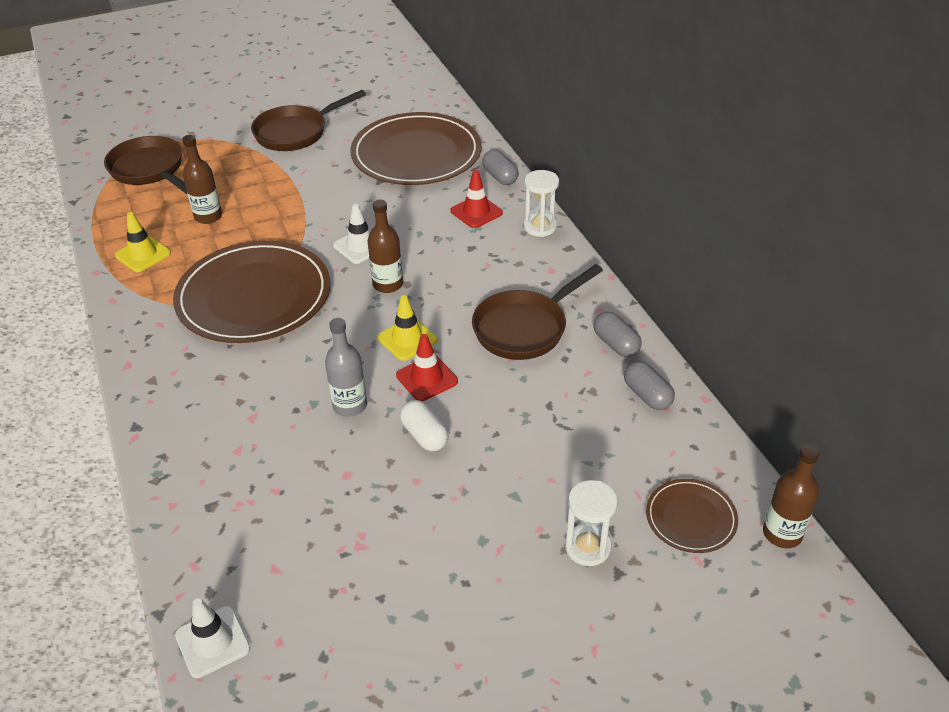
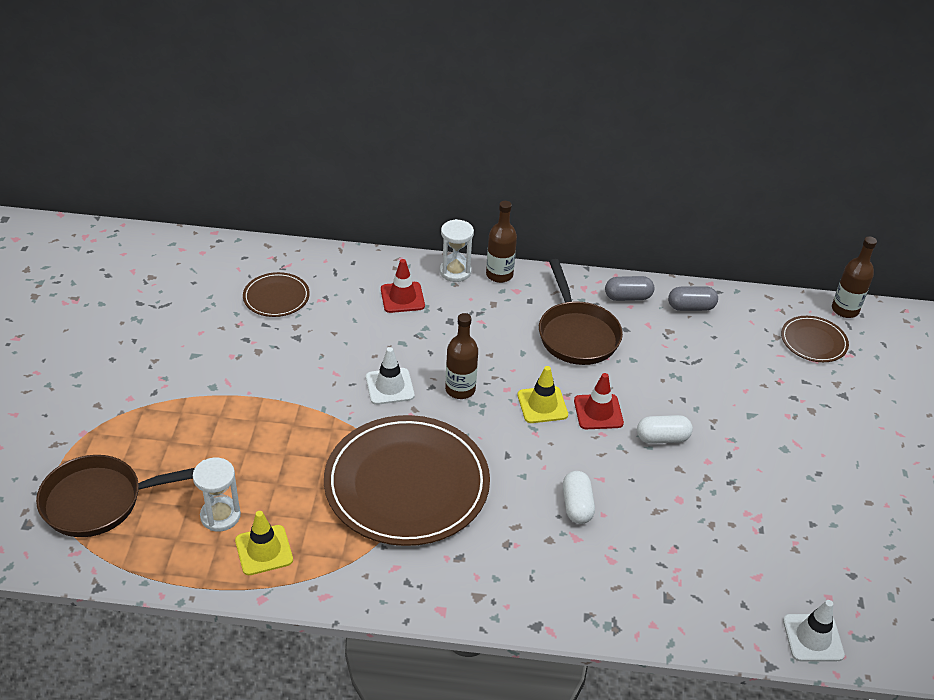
camera: 65 degrees left, 0 degrees up
(208, 216) = (241, 478): brown bottle -> brown bottle (499, 275)
(292, 405) = (577, 506): none -> white capsule
(296, 132) = (149, 363): brown pan -> none
(350, 405) = (601, 469): grey bottle -> none
(416, 154) = (276, 297): brown plate -> brown plate, size x0.47
(500, 177) = (363, 263): grey capsule -> none
(587, 547) = (815, 399): white hourglass -> white hourglass (220, 516)

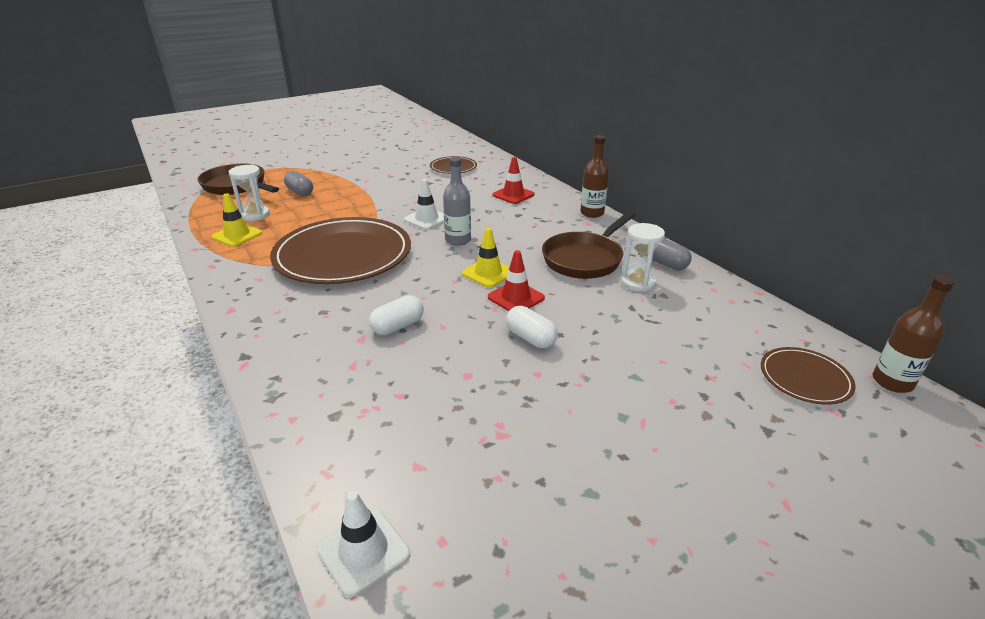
camera: 55 degrees right, 10 degrees down
(455, 272) = (567, 200): white hourglass -> white hourglass (638, 283)
(460, 389) = (458, 240): brown bottle -> grey bottle
(691, 307) = (711, 294): grey capsule -> grey capsule (300, 192)

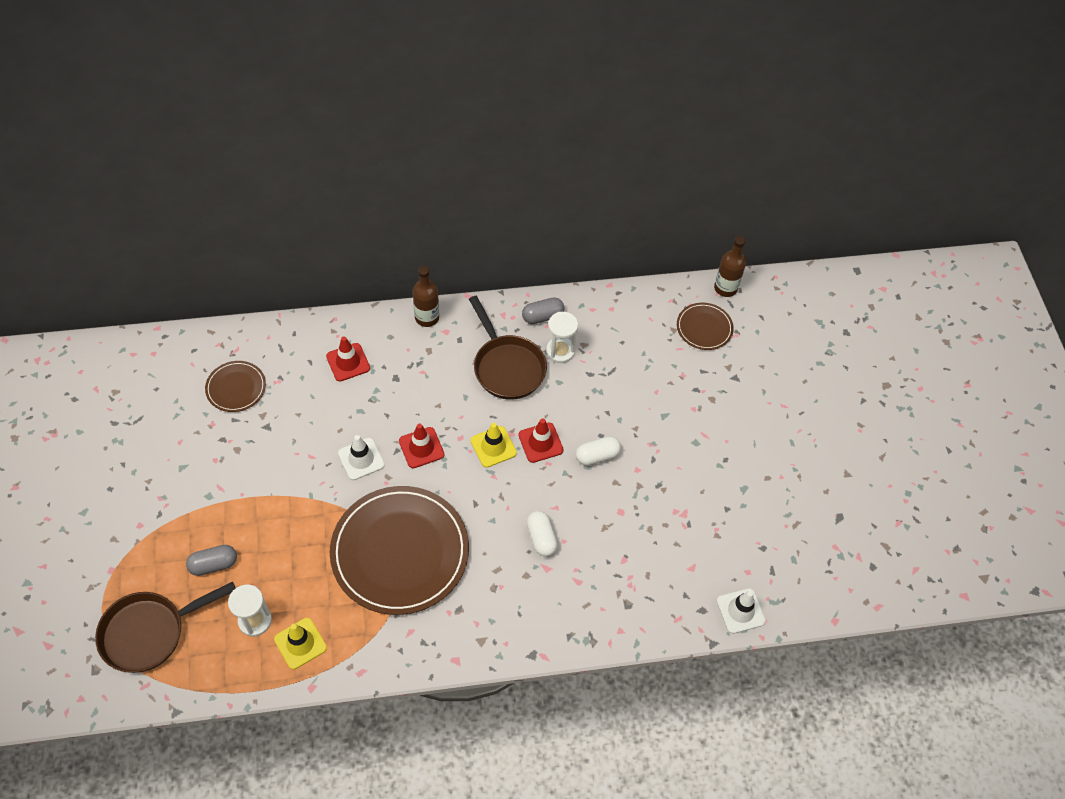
camera: 70 degrees left, 25 degrees up
(458, 240) = (421, 448): grey bottle -> red traffic cone

